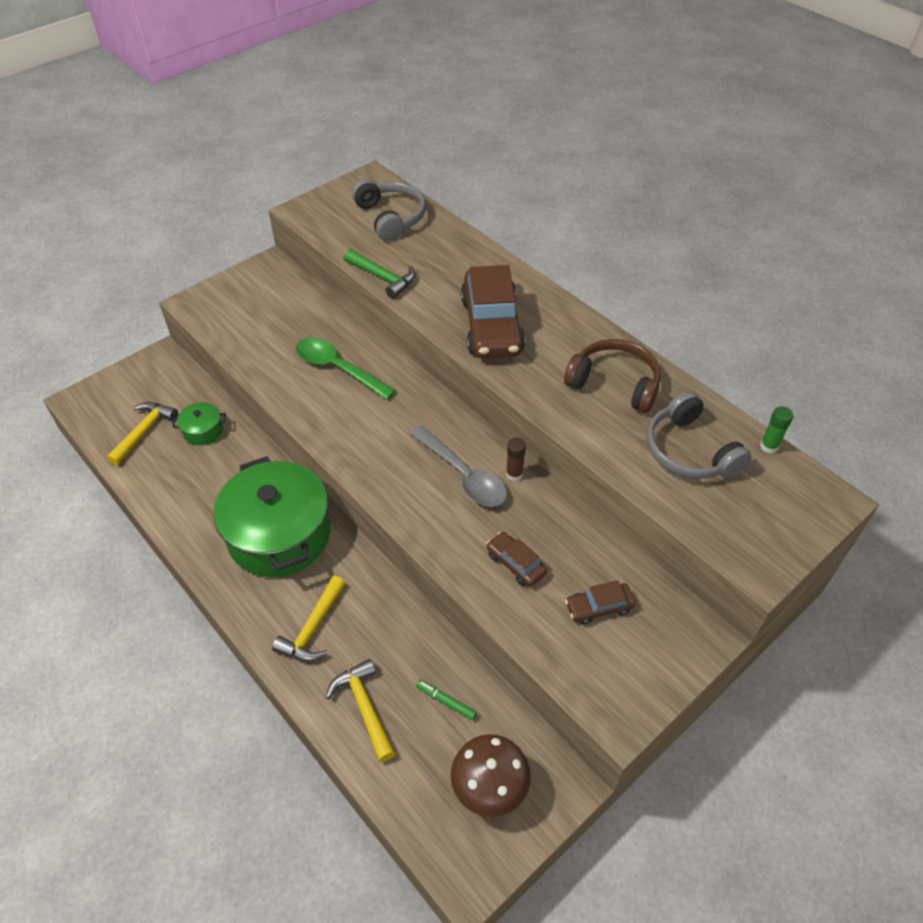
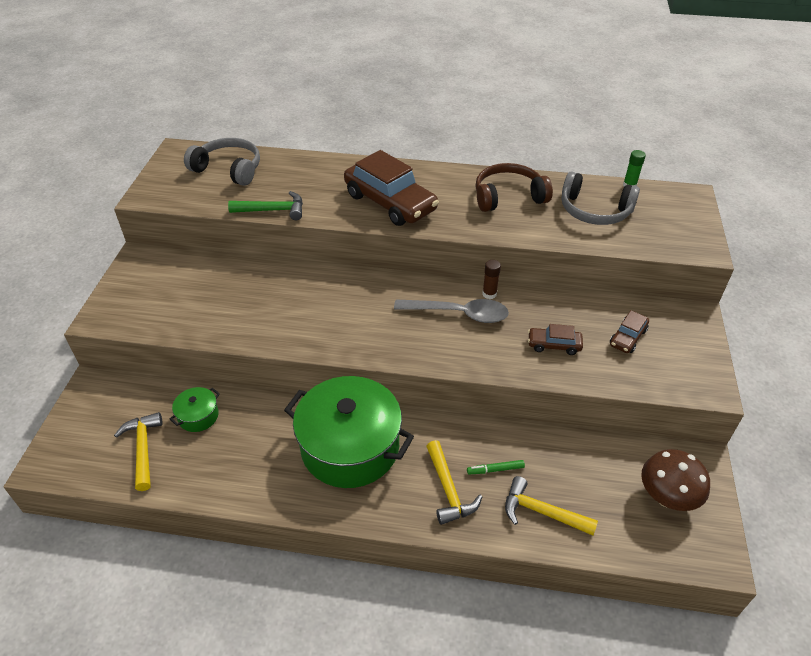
camera: 40 degrees left, 5 degrees down
(338, 368) = (286, 298): green spoon -> none
(446, 701) = (585, 468): green marker -> green marker (495, 469)

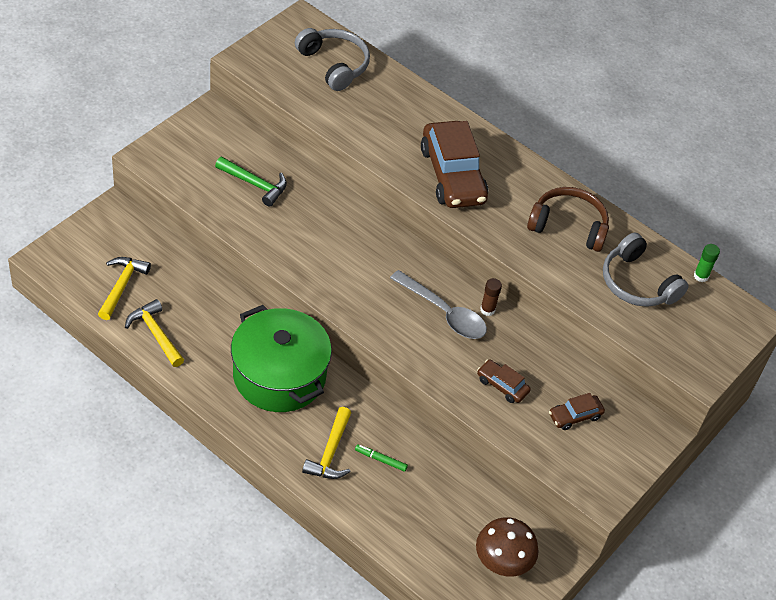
camera: 25 degrees right, 5 degrees up
(198, 416) = (179, 282): green pot -> none
(273, 210) = (342, 130): green hammer -> green hammer (255, 184)
(542, 512) = (389, 511): yellow hammer -> yellow hammer (155, 334)

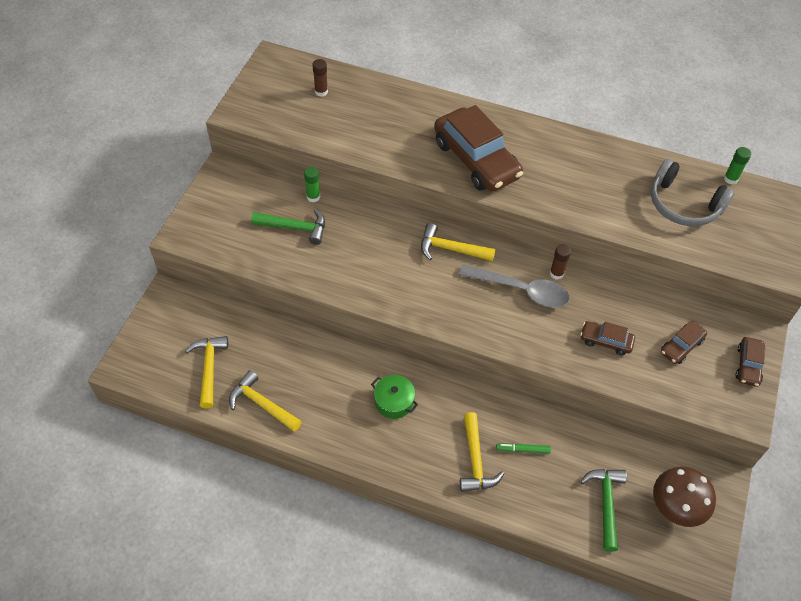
camera: 15 degrees left, 5 degrees up
(279, 375) = (394, 402): green pot -> green pot, size x0.42
(286, 162) = (313, 197): none -> green glue stick
(334, 65) = (321, 92): grey headphones -> brown glue stick
(395, 253) = (451, 249): none -> yellow hammer
(435, 534) = (606, 504): none -> green hammer
(568, 226) = (598, 172): brown headphones -> none
(632, 456) = (748, 365): none -> brown car

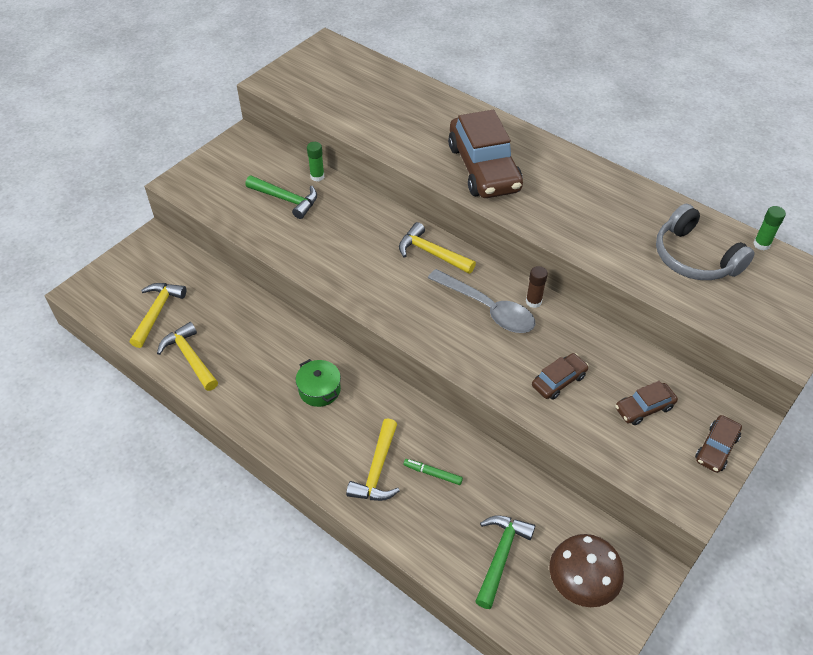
camera: 20 degrees right, 5 degrees down
(321, 92) = (358, 79): brown glue stick -> none
(606, 341) = (559, 381): brown car -> brown car turned 105 degrees clockwise

